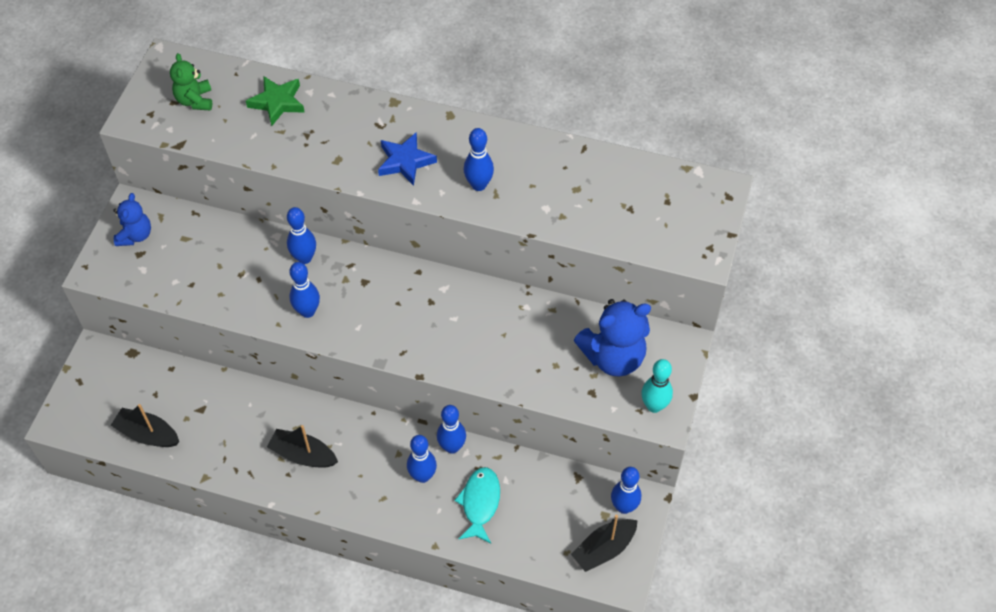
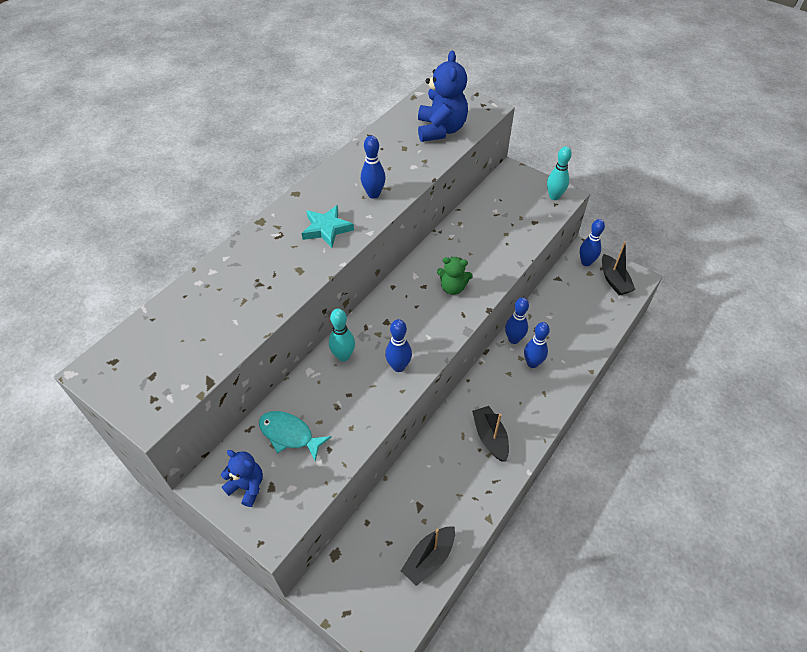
camera: 70 degrees left, 5 degrees down
(195, 100) = (162, 357): green teddy bear -> green teddy bear (453, 288)
(277, 102) = (209, 296): green star -> none
(303, 455) = (490, 437): black boat -> black boat turned 120 degrees clockwise
(304, 258) = (343, 356): blue bowling pin -> turquoise bowling pin
(405, 161) = (326, 229): blue star -> turquoise star
(480, 503) = (563, 335): turquoise fish -> turquoise fish (289, 434)
(613, 357) = (510, 204): blue teddy bear -> blue teddy bear (440, 130)

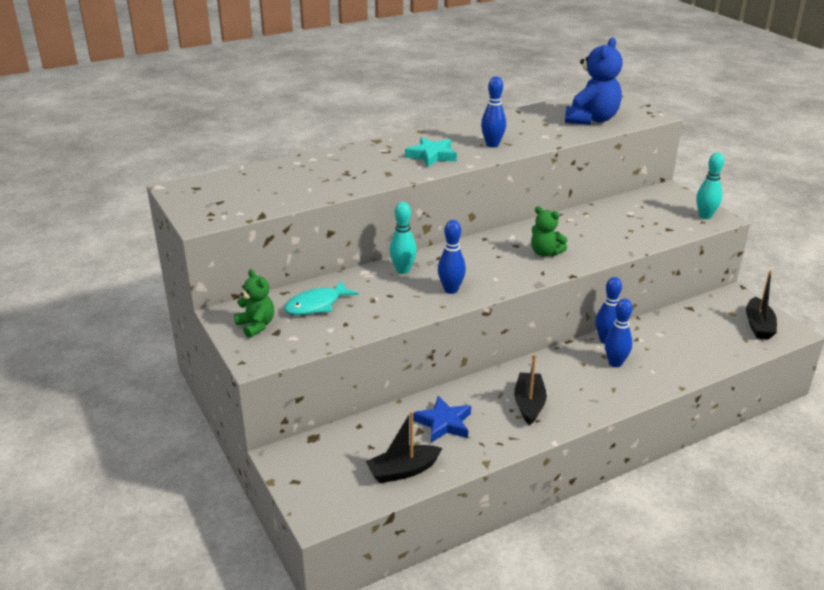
camera: 25 degrees right, 20 degrees down
(247, 486) = (256, 325): blue teddy bear -> green teddy bear
(289, 434) = (316, 305): turquoise fish -> turquoise fish turned 90 degrees counterclockwise
(435, 488) = (444, 423): none -> blue star
(586, 262) = (732, 304): blue bowling pin -> none

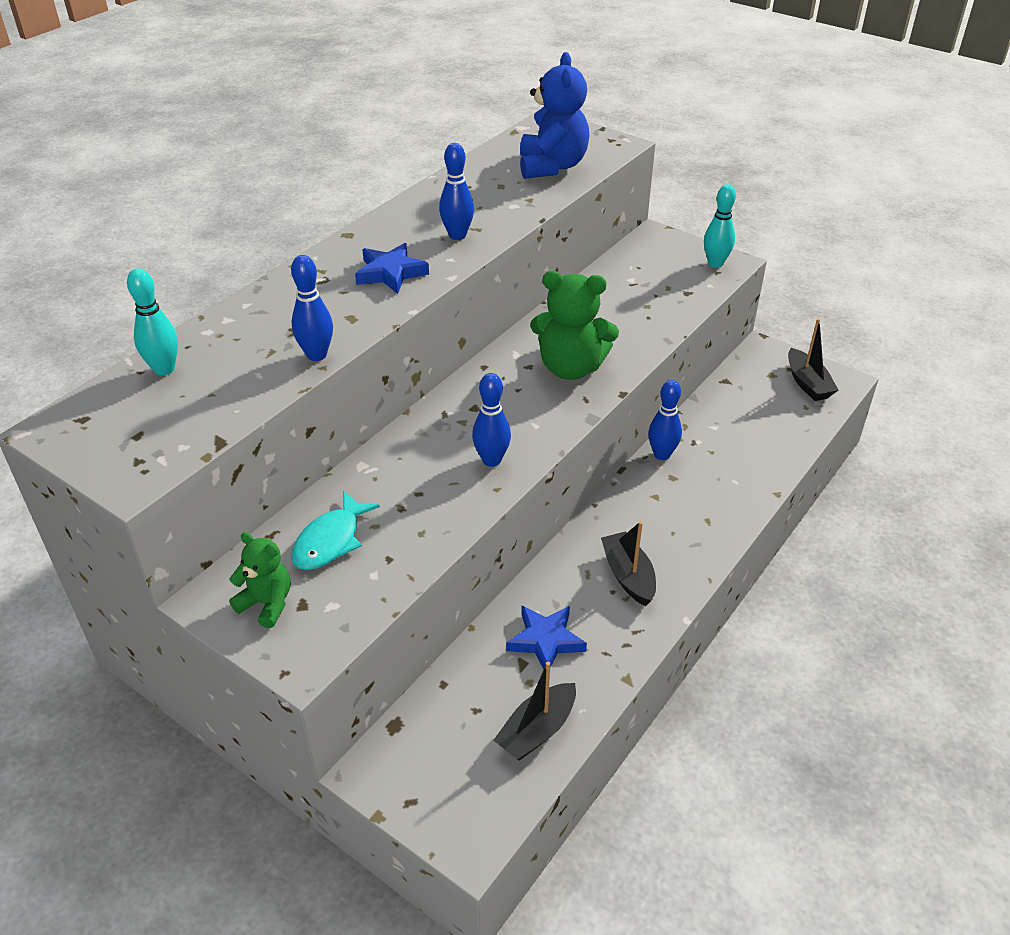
camera: 25 degrees left, 10 degrees up
(403, 270) = (411, 448): turquoise bowling pin -> turquoise bowling pin (164, 369)
(432, 156) = (390, 273): turquoise star -> blue star
(545, 253) = (570, 368): green teddy bear -> green teddy bear, size x1.72
(615, 363) = (690, 484): blue bowling pin -> blue bowling pin (316, 355)

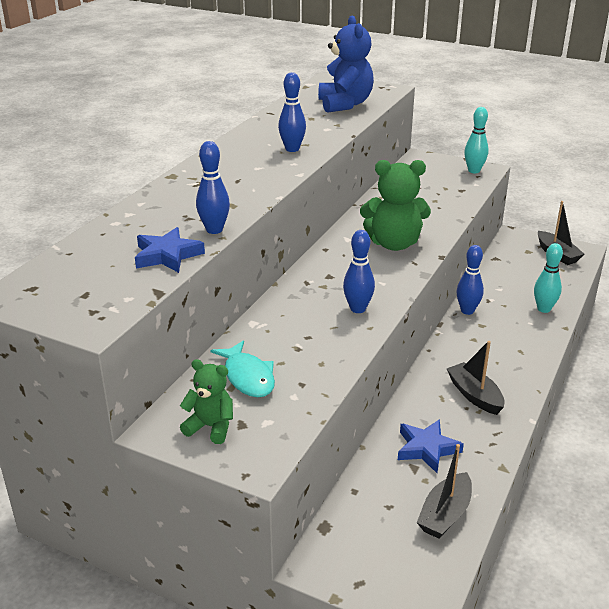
camera: 10 degrees left, 10 degrees down
(164, 369) = (89, 249): turquoise bowling pin -> turquoise bowling pin (544, 309)
(330, 541) = (248, 377): turquoise fish -> turquoise fish turned 45 degrees counterclockwise
(390, 273) = (250, 175): blue star -> blue star (167, 255)

